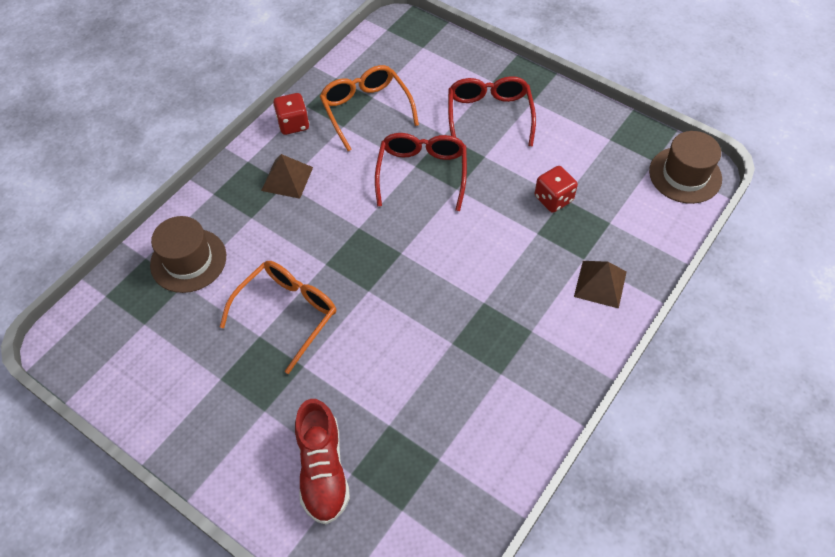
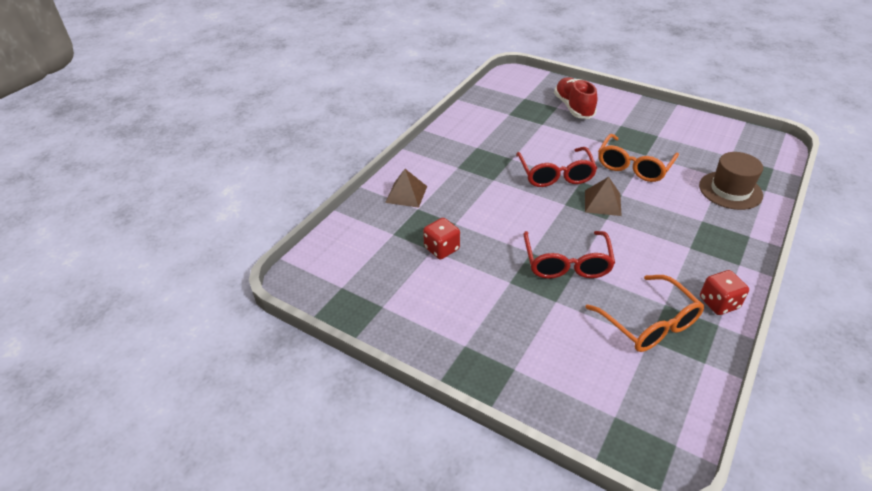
camera: 175 degrees right, 15 degrees down
(287, 179) = (691, 251): brown pyramid -> brown pyramid (602, 202)
(489, 116) = (511, 324): red glasses -> red glasses (555, 174)
(685, 175) = (315, 276): brown hat -> none

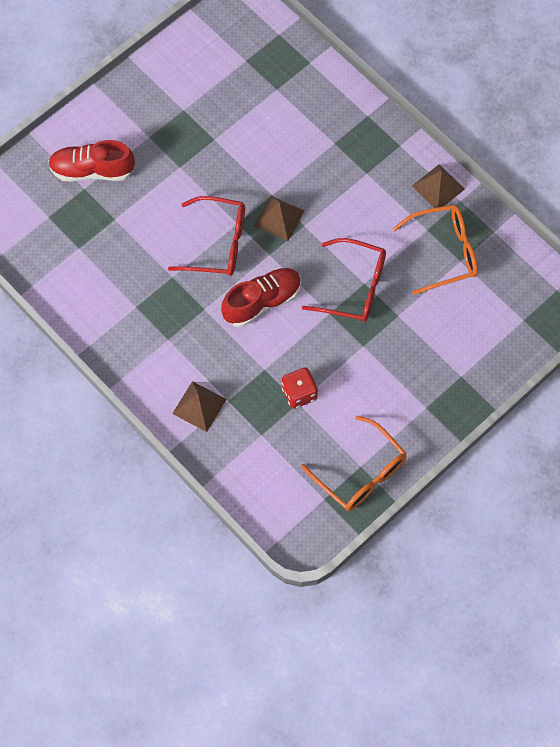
camera: 75 degrees left, 25 degrees up
(518, 209) = (262, 302): none -> red shoe
(634, 166) = (230, 160): orange glasses -> orange glasses (360, 472)
(718, 303) = (438, 187): red dice -> brown pyramid
(730, 190) = (300, 93): brown hat -> none

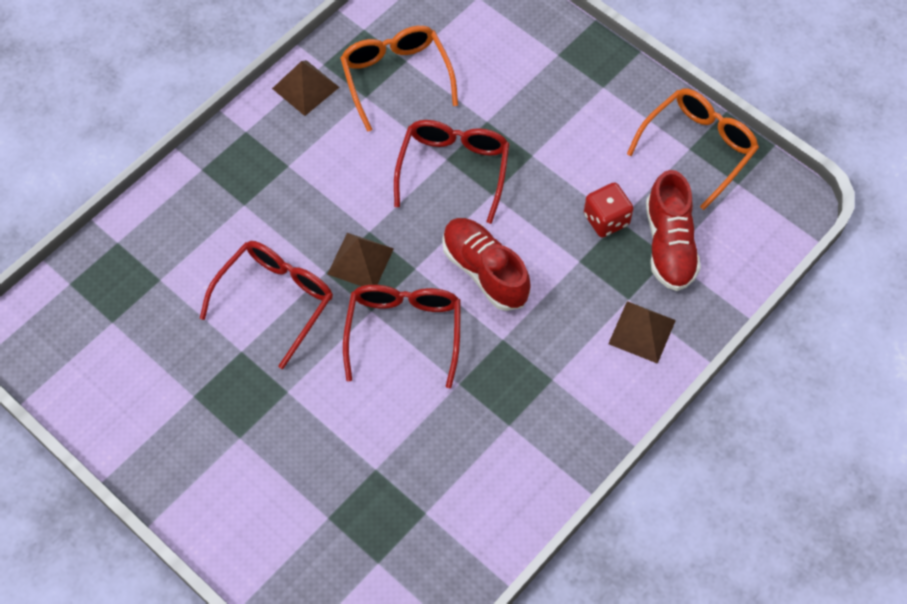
camera: 95 degrees left, 5 degrees down
(92, 170) = (297, 509): red shoe -> red shoe (669, 245)
(252, 161) = (275, 300): none -> red glasses

